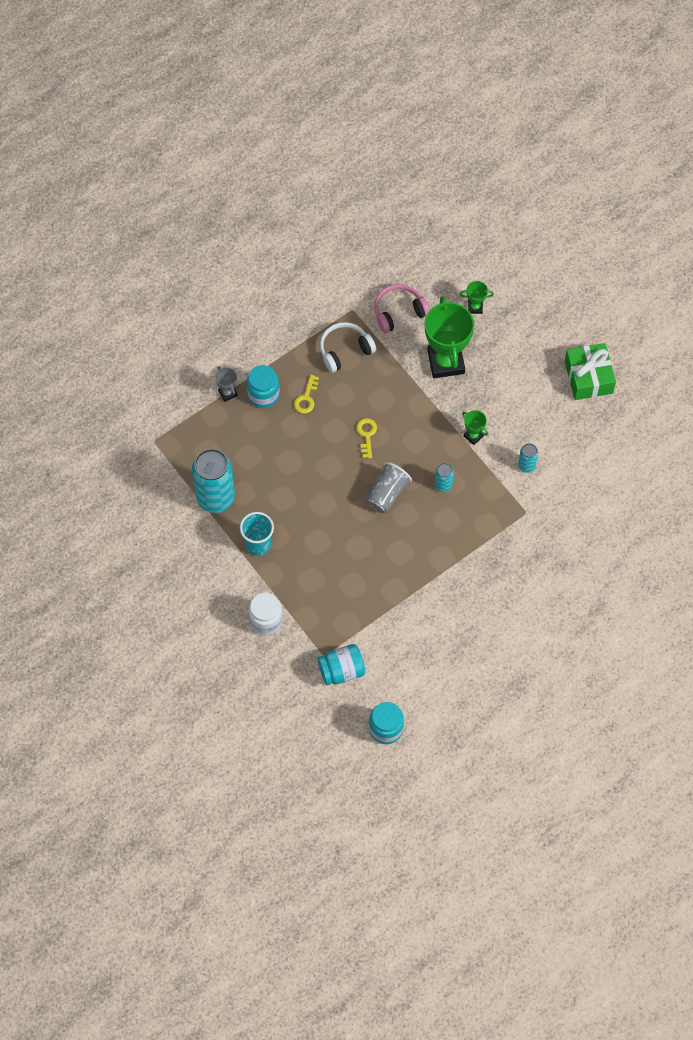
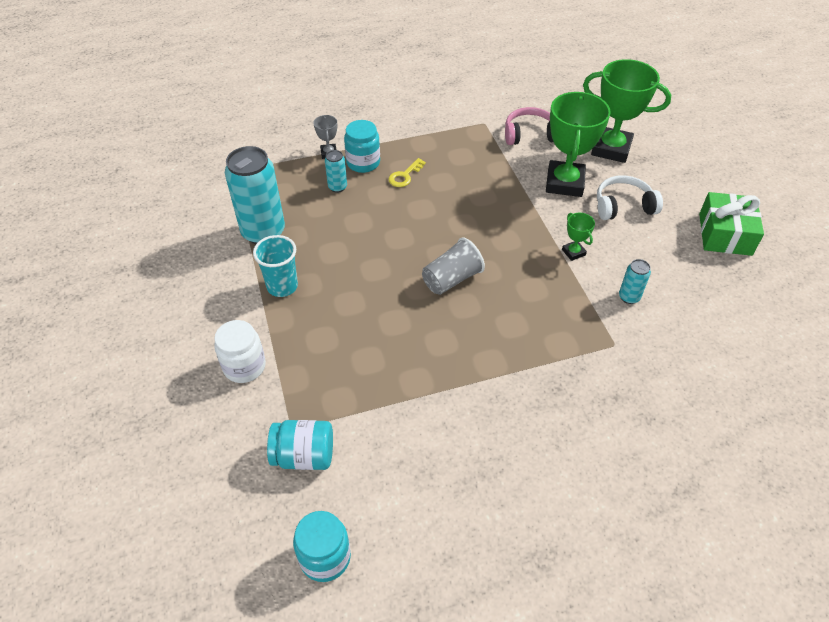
camera: 20 degrees right, 15 degrees down
(345, 350) = (462, 150): white headphones -> white headphones (623, 206)
(366, 435) = (453, 221): yellow key -> none
(443, 485) = (521, 289): turquoise can -> turquoise can (337, 187)
(475, 307) = (611, 149): green trophy -> green trophy, size x2.25

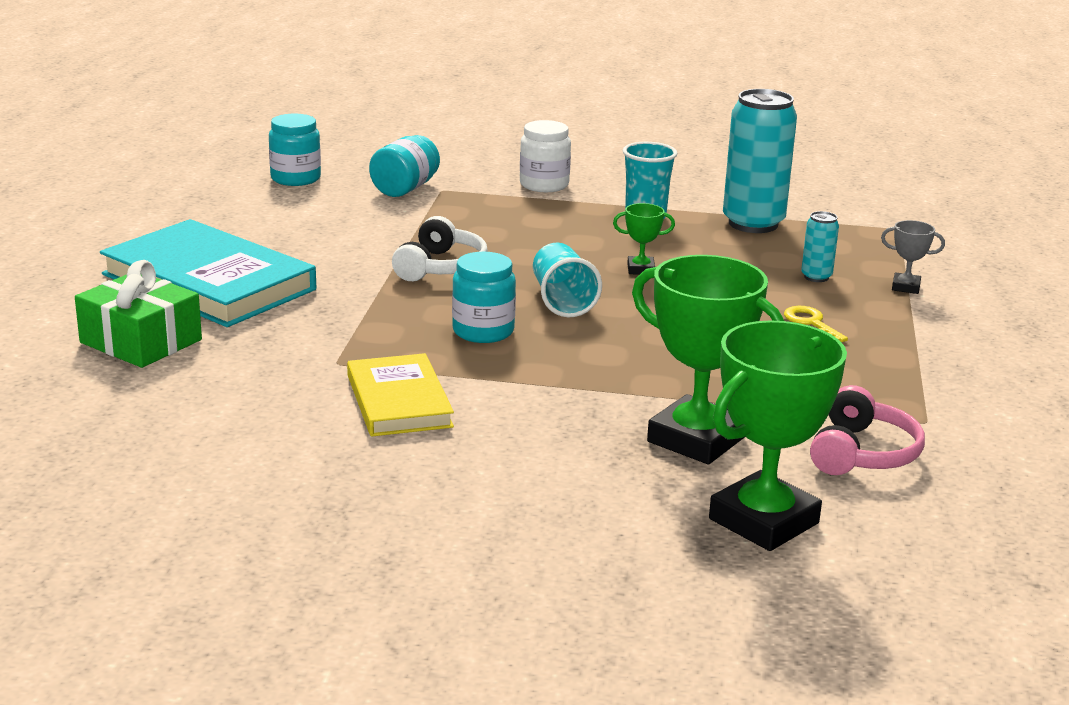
camera: 115 degrees right, 25 degrees down
(363, 163) = (865, 303): turquoise jar -> turquoise jar (483, 331)
(451, 279) = (562, 301): grey cup -> turquoise cup
(571, 482) = (208, 282): none -> turquoise book
(573, 252) = (528, 392): green trophy -> green trophy (640, 269)
(623, 206) = (590, 470): white headphones -> white headphones (440, 267)
(629, 297) = (399, 401): turquoise can -> yellow book
(725, 234) = (429, 540): green gift -> green gift (141, 341)

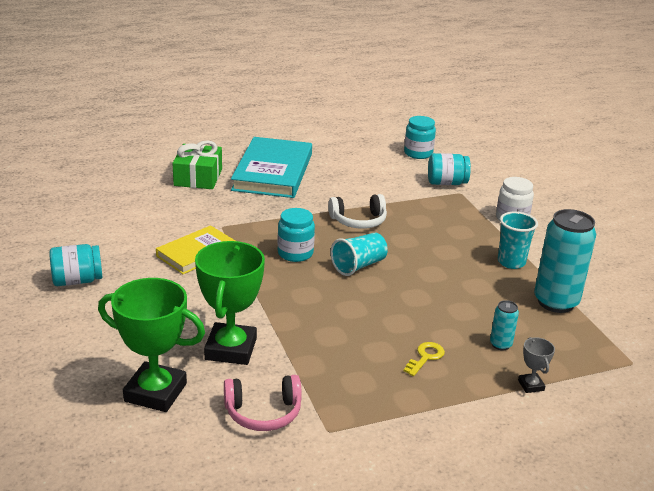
camera: 60 degrees right, 5 degrees up
(375, 523) = (77, 281): none -> turquoise jar
(640, 269) = (431, 279): green trophy -> none

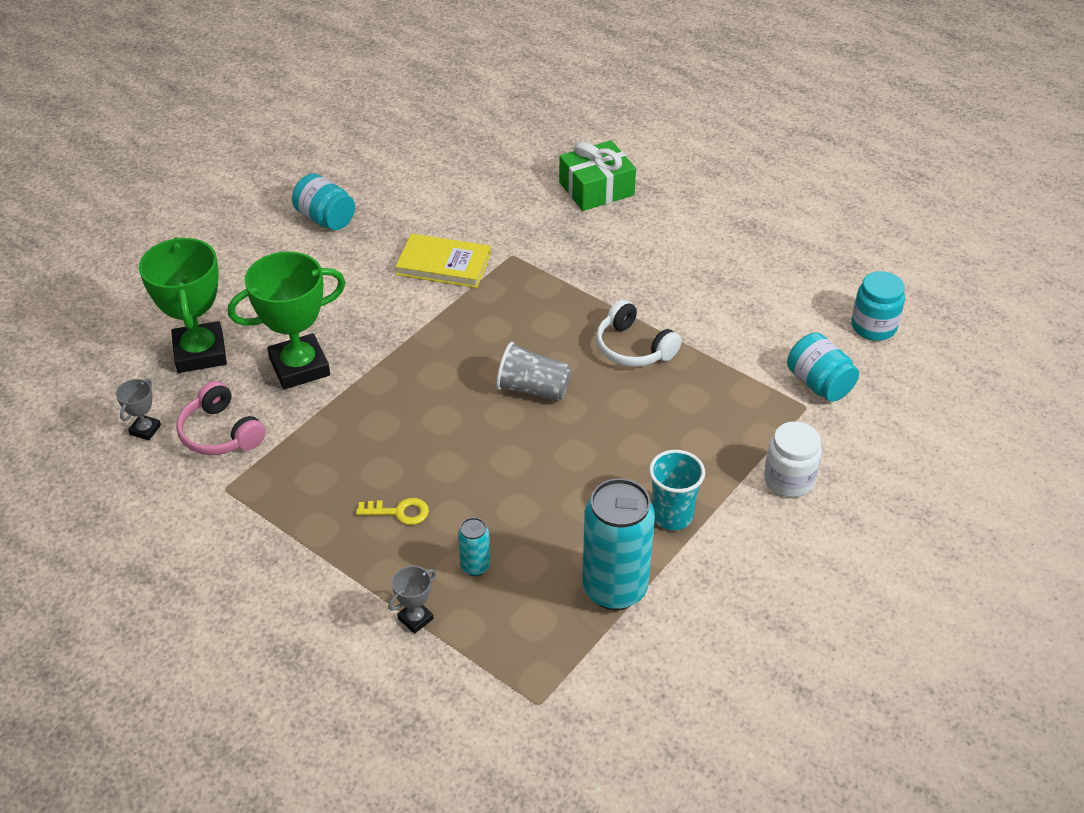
camera: 60 degrees right, 15 degrees up
(216, 453) = (145, 430): none -> grey trophy
(272, 172) = (673, 233): turquoise book -> none
(295, 253) = (511, 331): turquoise jar -> none
(359, 266) = (533, 389): turquoise cup -> grey cup

